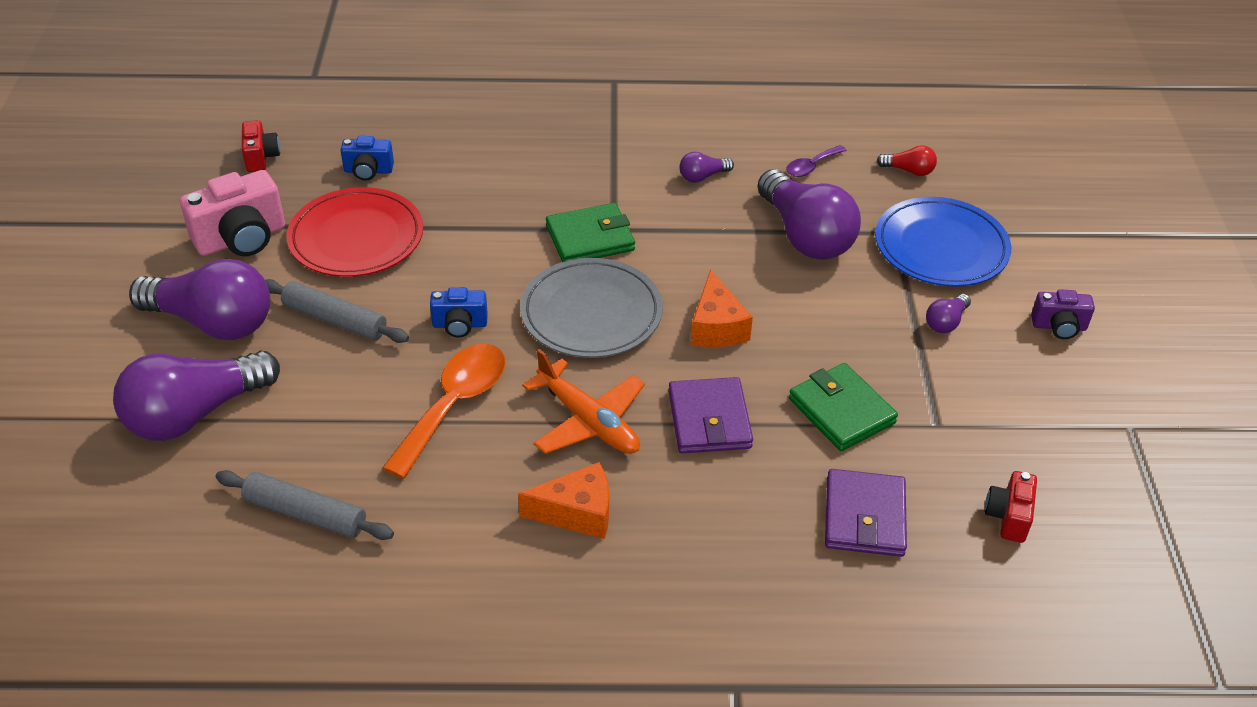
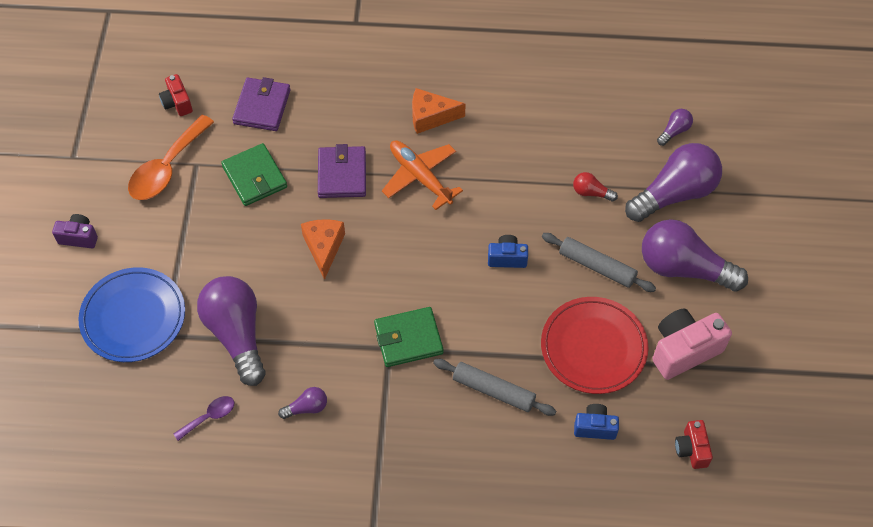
camera: 175 degrees left, 15 degrees up
(305, 513) = (590, 124): grey rolling pin -> grey rolling pin (493, 391)
(454, 405) = (507, 193): orange spoon -> orange spoon (167, 168)
(591, 313) = (412, 264): grey plate -> none
(909, 171) = (126, 407): red light bulb -> red light bulb (591, 192)
(946, 322) = (158, 245): purple light bulb -> purple light bulb (674, 131)
(1008, 517) = (177, 103): red camera -> red camera turned 135 degrees clockwise

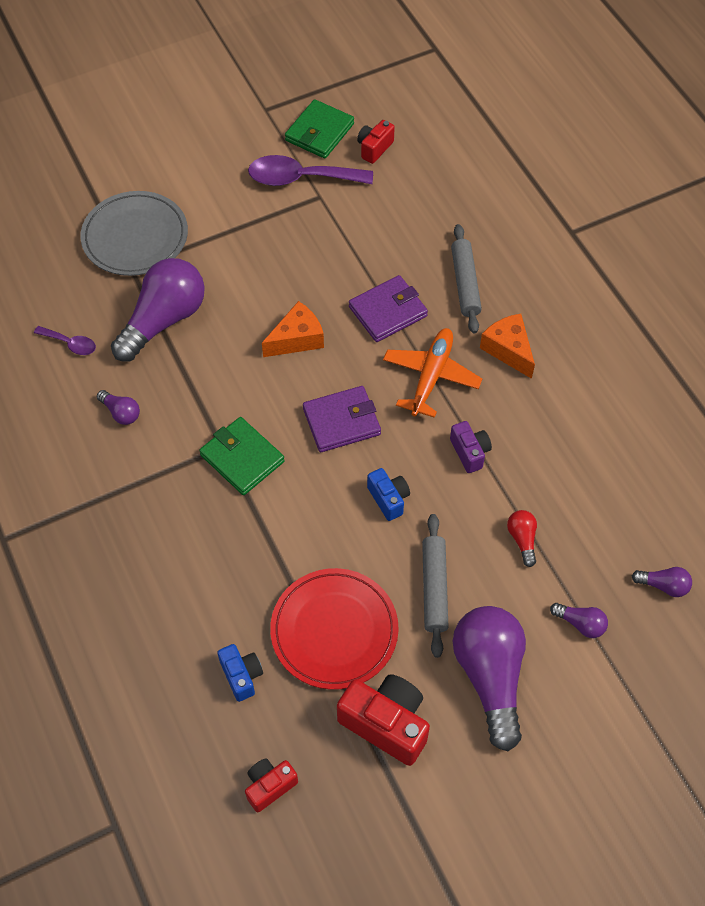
camera: 60 degrees right, 0 degrees up
(79, 237) = (189, 157): purple camera -> purple camera (469, 452)
(133, 317) = (135, 237): blue plate -> grey plate
(167, 168) = (301, 178): orange spoon -> purple spoon
(254, 177) = (336, 246): green wallet -> green wallet (319, 132)
(262, 107) = (417, 211): purple wallet -> purple wallet (341, 421)
(493, 391) = (229, 561): grey rolling pin -> grey rolling pin (465, 283)
(675, 193) = (580, 624): purple light bulb -> purple light bulb, size x0.43
(684, 350) = (386, 724): pink camera -> red camera

